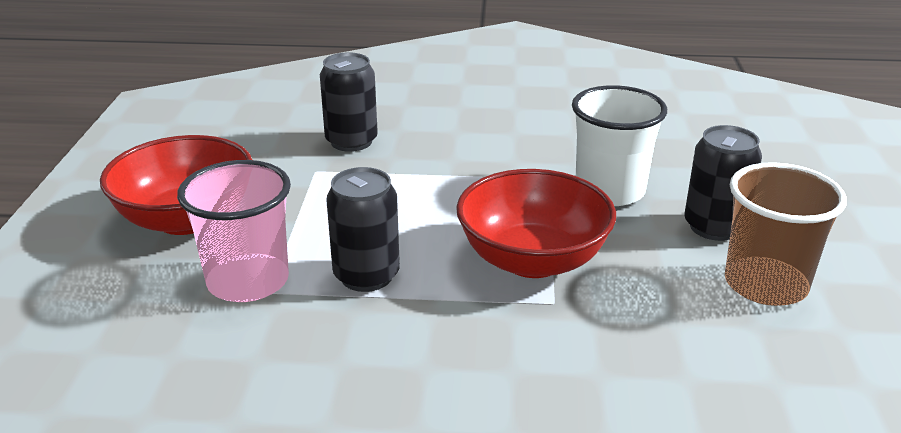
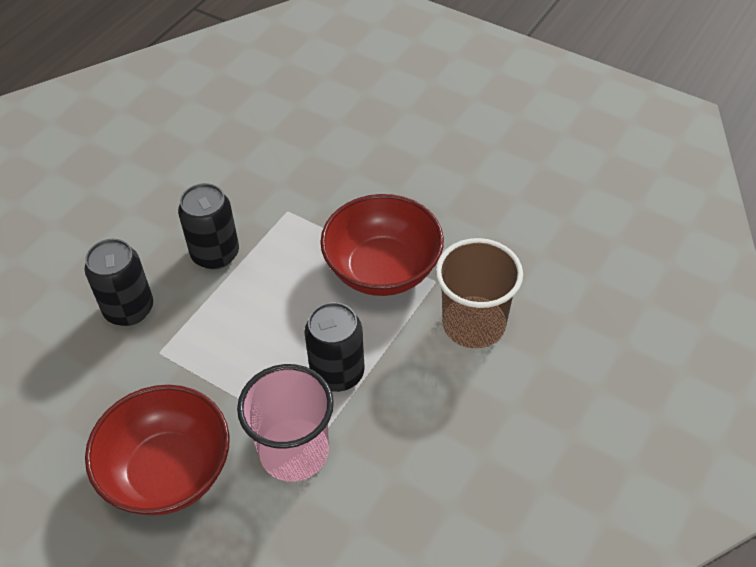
camera: 60 degrees left, 20 degrees up
(610, 191) = (330, 186): white cup -> none
(714, 227) = (411, 158): black can -> black can (215, 254)
(765, 284) = (483, 170): brown cup -> brown cup (473, 324)

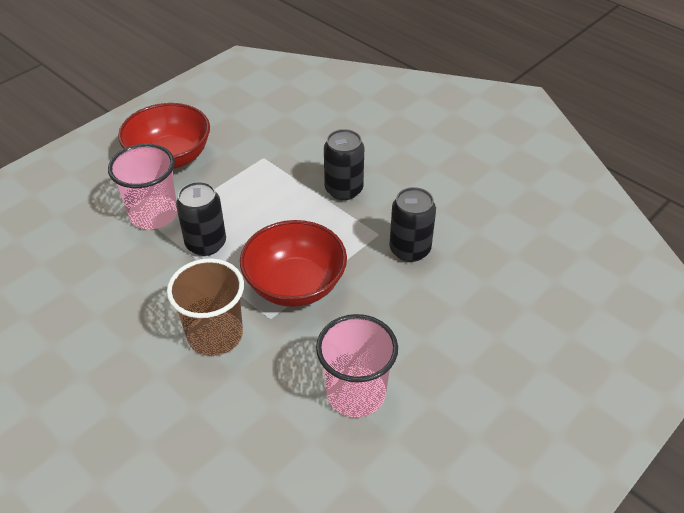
camera: 100 degrees right, 5 degrees down
(129, 309) = (306, 145): black can -> black can (410, 249)
(504, 197) = (356, 393): none -> pink cup

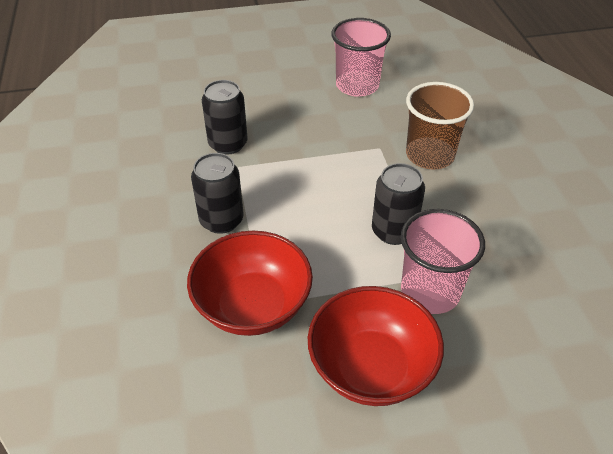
camera: 145 degrees left, 0 degrees up
(295, 285) = (342, 161): red bowl -> red bowl (253, 305)

